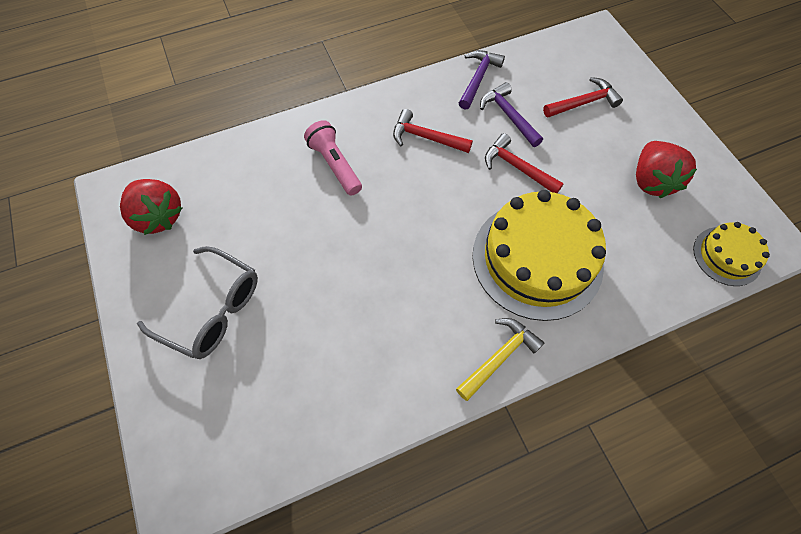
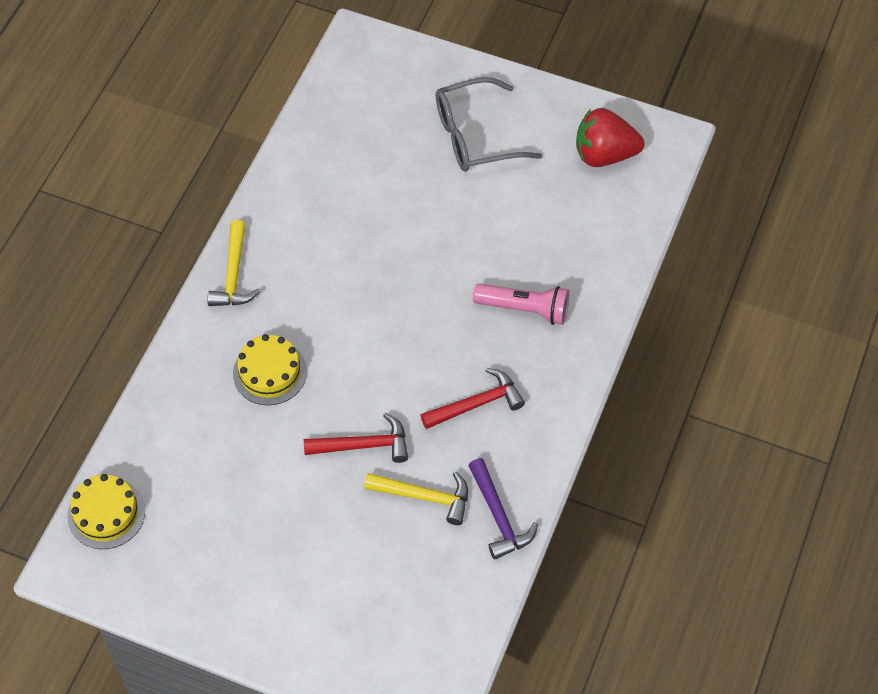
camera: 135 degrees right, 5 degrees down
(508, 116) = (425, 497): purple hammer -> yellow hammer
(537, 259) = (269, 372): yellow cake -> yellow cake, size x0.51
(583, 102) = (365, 581): red hammer -> none
(651, 181) = (226, 539): red strawberry -> none

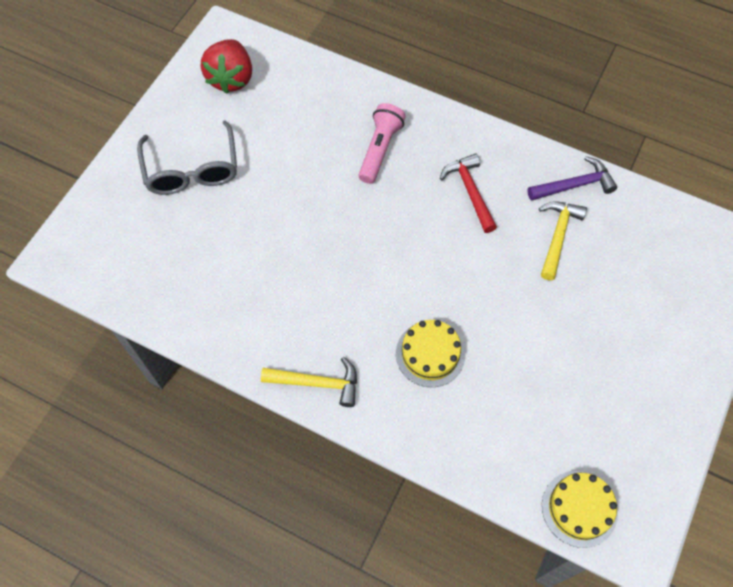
camera: 85 degrees left, 5 degrees up
(364, 445) = (508, 279): red hammer -> none

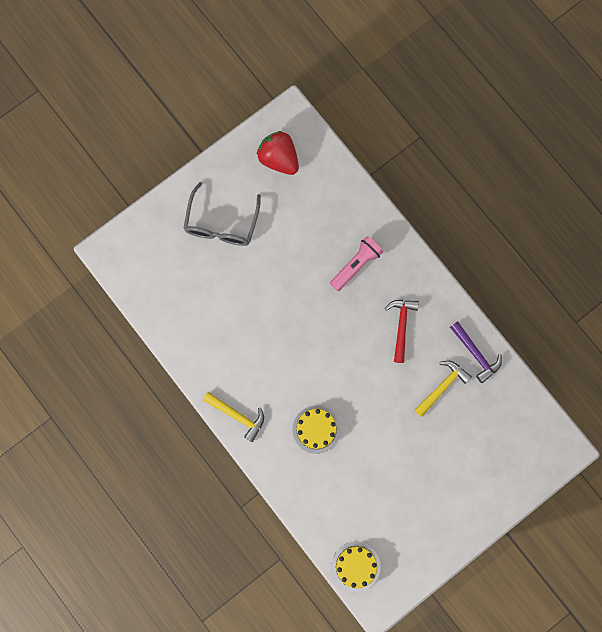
camera: 25 degrees right, 15 degrees up
(231, 78) = (279, 159): red strawberry -> red strawberry turned 105 degrees clockwise
(574, 185) = (476, 354): purple hammer -> purple hammer turned 45 degrees clockwise

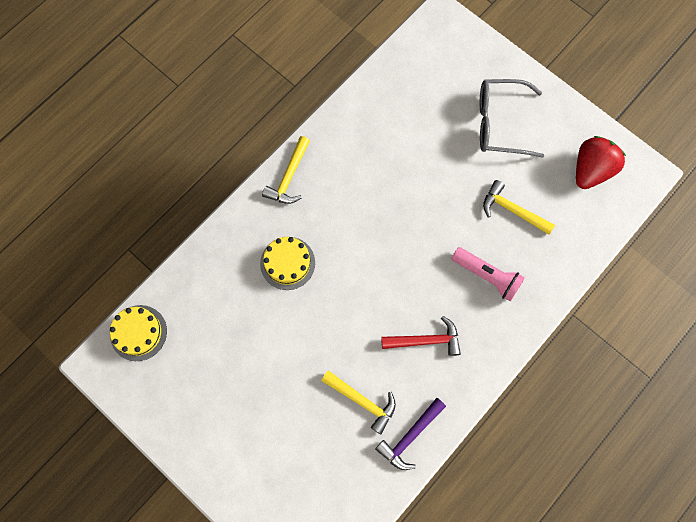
camera: 80 degrees right, 5 degrees down
(302, 231) = (512, 210): none -> yellow hammer

